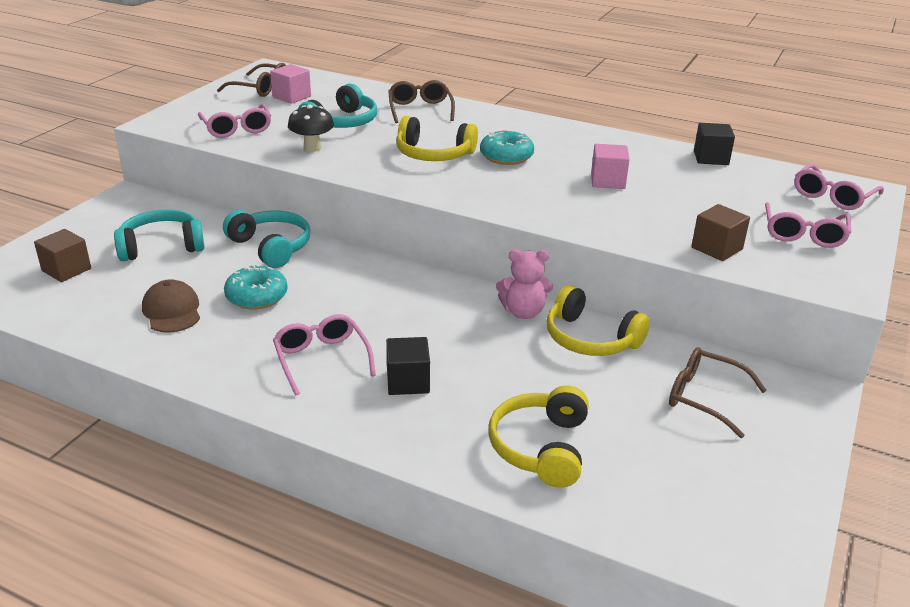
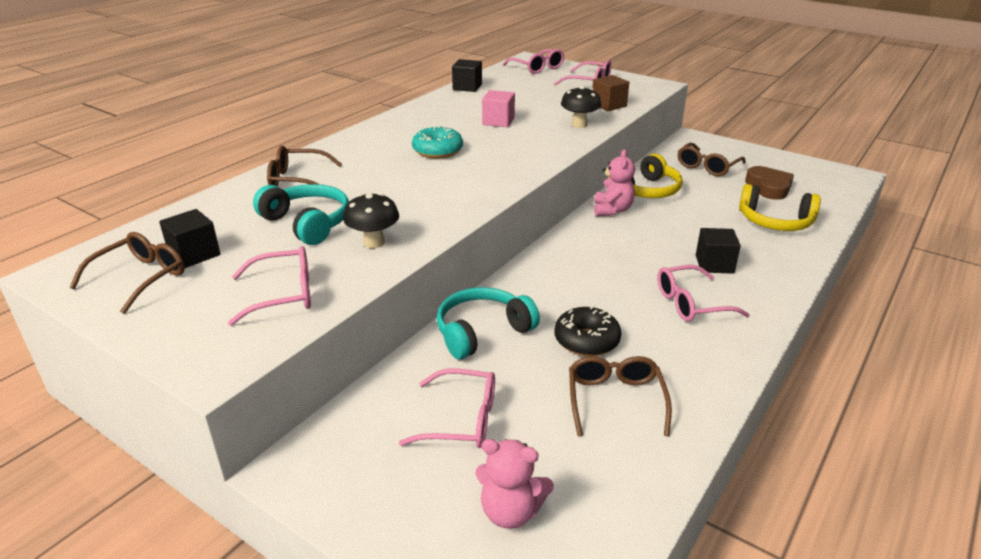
camera: 80 degrees left, 0 degrees up
(66, 270) = (510, 511): brown cube -> pink teddy bear
(161, 246) = (462, 420): turquoise headphones -> pink glasses
(172, 311) = (615, 400): brown cap -> brown glasses
(257, 297) = (586, 340): turquoise donut -> black donut
(291, 97) = (194, 254): pink cube -> black cube
(433, 154) = (419, 180): yellow headphones -> none
(627, 228) = (579, 125): none -> black mushroom
(661, 456) = (769, 187): none -> brown heart

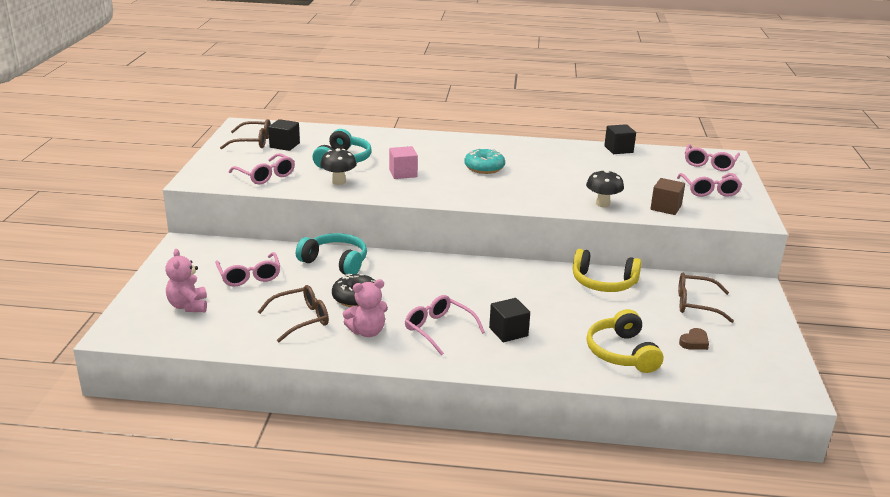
camera: 60 degrees right, 5 degrees down
(297, 179) = (392, 142): brown glasses -> none
(498, 121) = (565, 175): pink cube -> pink cube (403, 173)
(612, 210) = (548, 274): pink teddy bear -> pink teddy bear (367, 332)
(769, 187) = (694, 342): brown heart -> brown heart, size x0.58

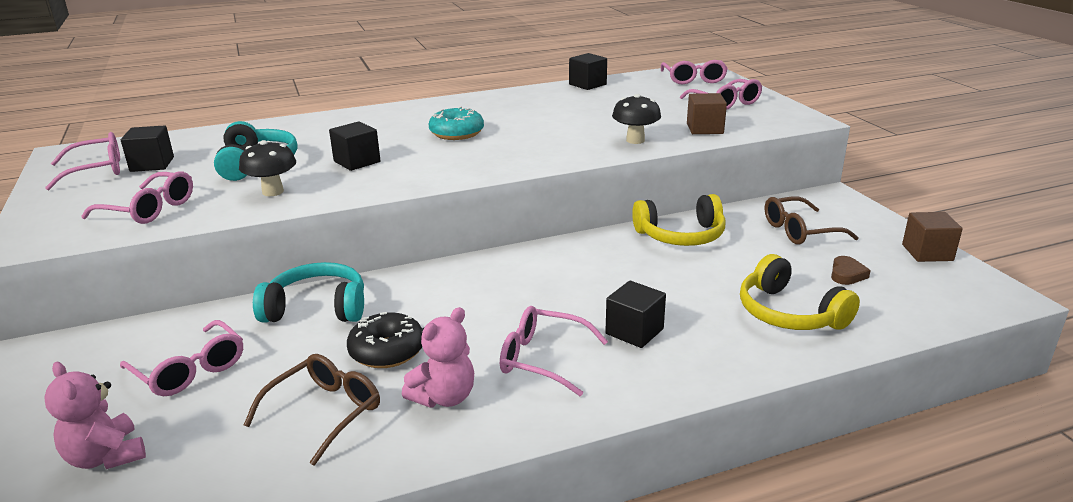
camera: 25 degrees left, 0 degrees up
(253, 142) = (97, 170): brown glasses -> pink glasses
(403, 173) = (357, 161): pink cube -> black cube
(777, 347) = (927, 252): none -> brown cube

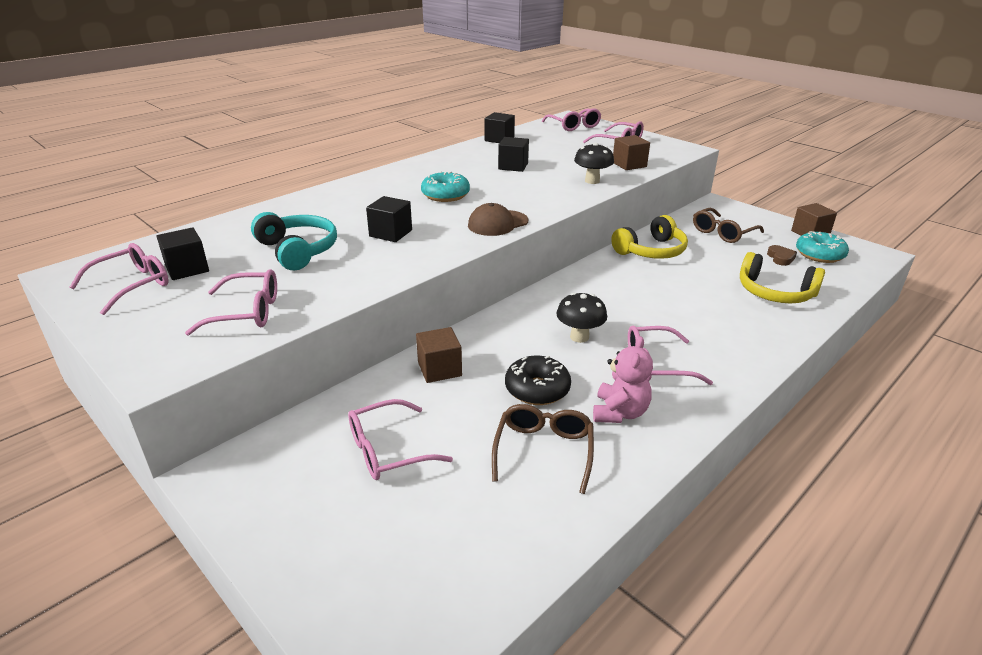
camera: 25 degrees left, 5 degrees up
(106, 456) = (399, 545): pink teddy bear -> none
(190, 370) = (388, 450): pink glasses -> pink glasses turned 135 degrees clockwise
(273, 192) = (349, 273): black mushroom -> black mushroom (579, 337)
(317, 308) = (439, 369): turquoise headphones -> brown cube
(472, 168) = (497, 223): none -> brown cap
(634, 331) = (695, 329): black cube -> black cube (513, 166)
(910, 281) = (819, 255): none -> turquoise donut

